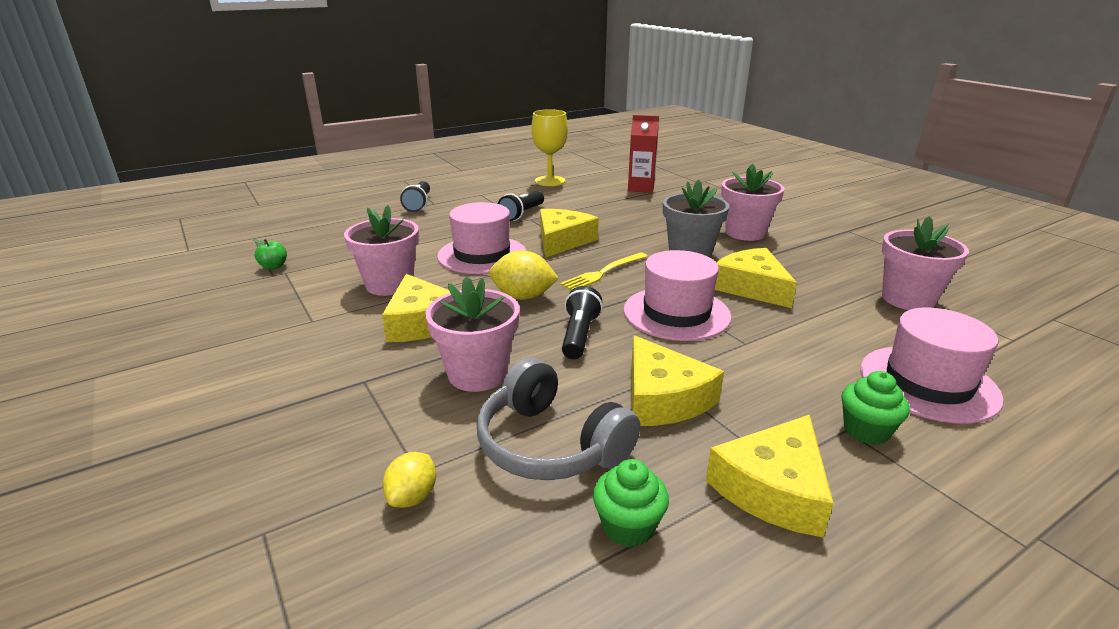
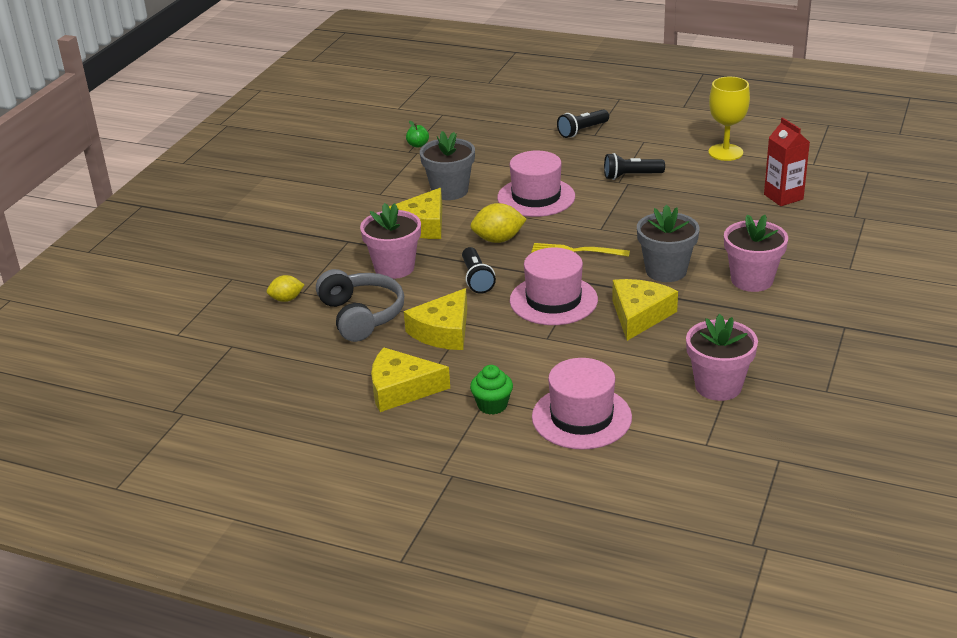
camera: 55 degrees right, 5 degrees up
(389, 284) = (449, 191): pink flower pot -> grey flower pot
(523, 297) = (498, 239): yellow lemon -> yellow lemon turned 75 degrees counterclockwise
(550, 445) = (361, 315): grey headphones -> grey headphones turned 150 degrees clockwise
(562, 241) = (606, 213): yellow cheese -> none
(579, 335) = (476, 279): black flashlight -> black flashlight turned 105 degrees clockwise
(628, 527) = (328, 359): green cupcake -> none

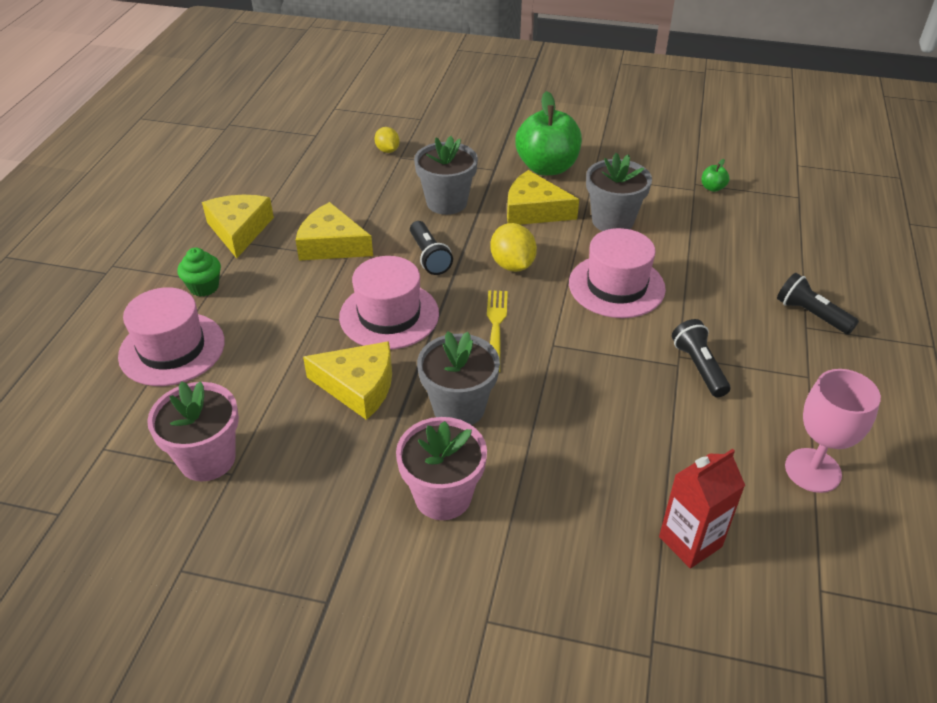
camera: 80 degrees right, 10 degrees up
(356, 214) = (547, 167): none -> green apple
(361, 315) = (360, 193): grey headphones -> none
(394, 268) = (446, 202): pink flower pot -> grey flower pot
(476, 279) = (429, 257): black flashlight -> black flashlight turned 90 degrees counterclockwise
(725, 152) = (813, 470): yellow goblet -> pink goblet

